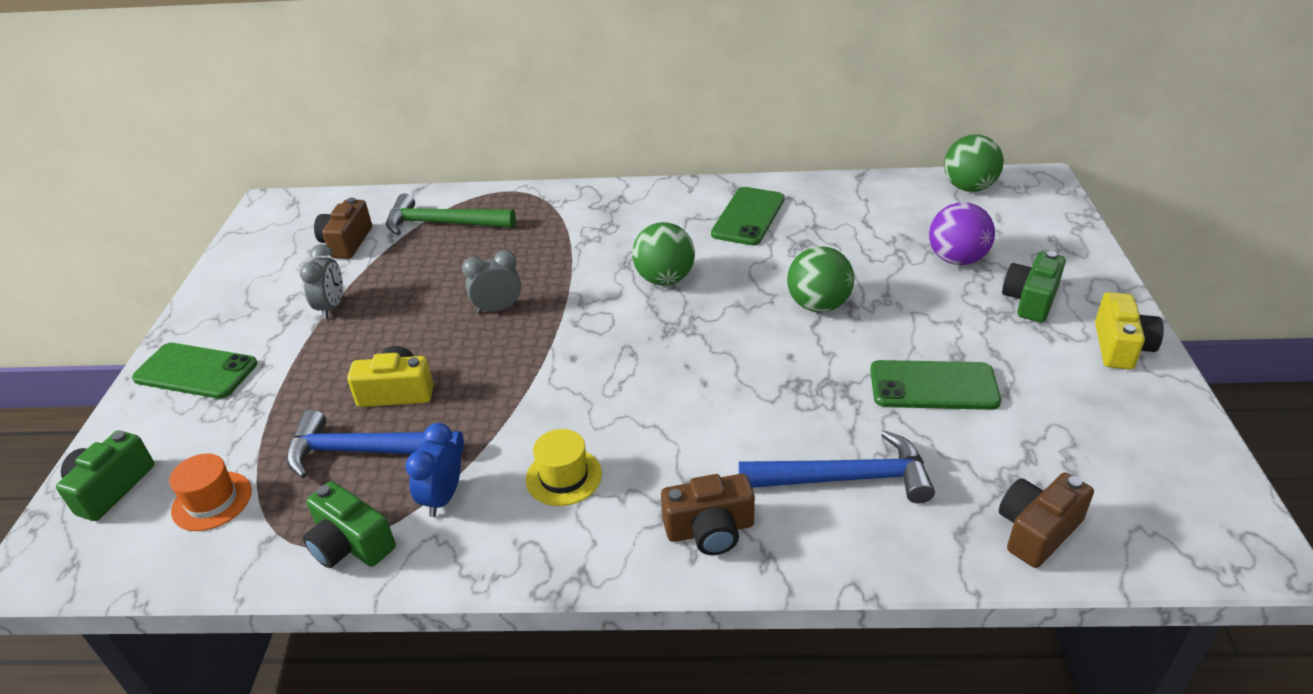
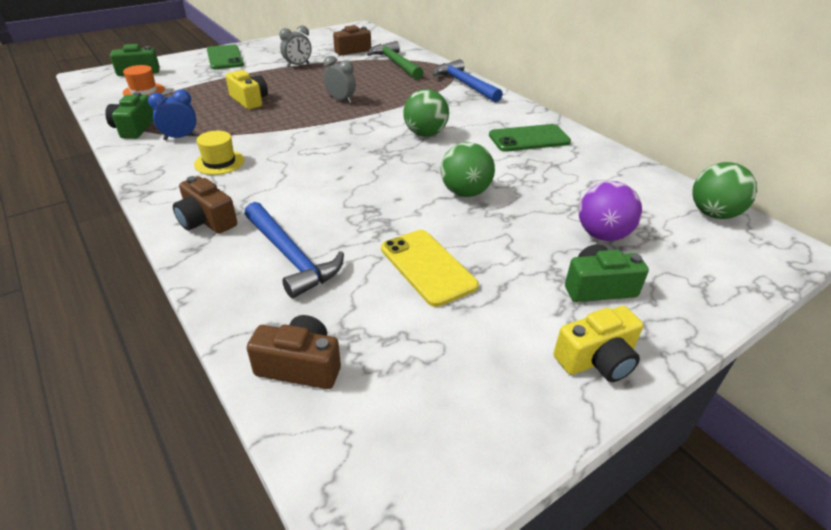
camera: 50 degrees right, 0 degrees up
(365, 451) = (200, 109): blue hammer -> blue hammer (464, 84)
(933, 386) = (427, 267): green phone -> yellow phone

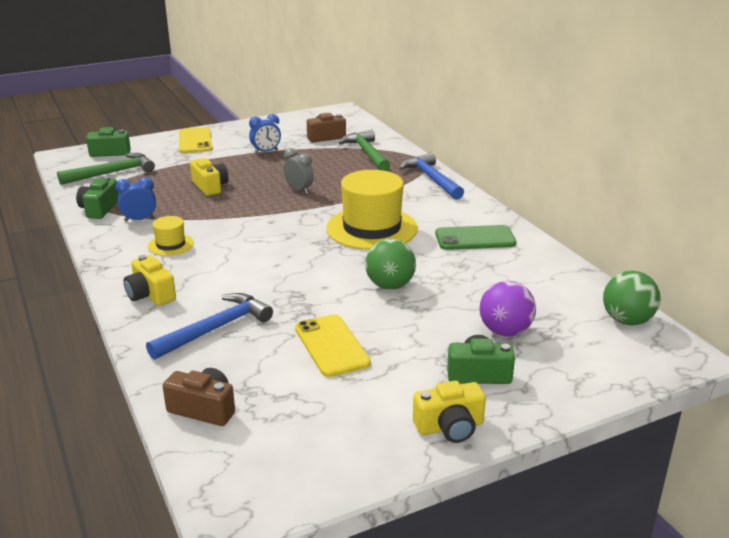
camera: 10 degrees right, 10 degrees down
(144, 91) = (112, 173): orange hat -> green hammer
(206, 221) = (150, 294): brown camera -> yellow camera
(225, 58) = (195, 141): green phone -> yellow phone
(291, 257) = (215, 329): blue hammer -> blue hammer turned 105 degrees counterclockwise
(298, 65) = (266, 152): grey clock -> blue clock
(425, 134) = (372, 228): green ball -> yellow hat

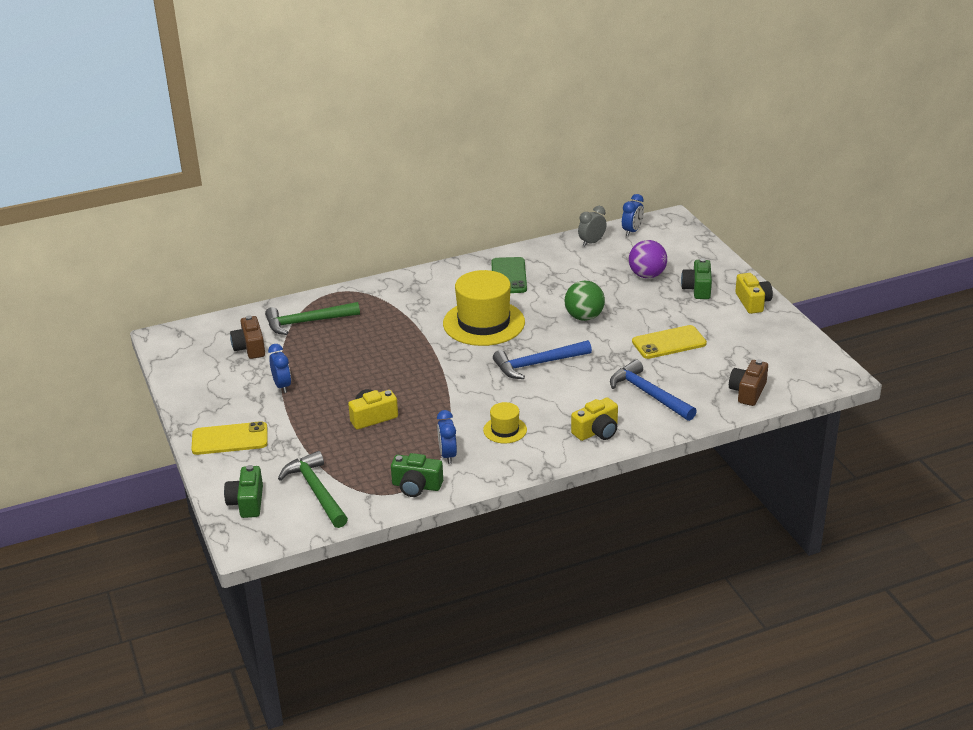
camera: 85 degrees left, 5 degrees up
(299, 190) = (393, 362): grey clock -> grey clock (591, 242)
(431, 179) = (383, 289): blue hammer -> blue hammer (537, 364)
(627, 320) = (632, 231): green ball -> blue clock

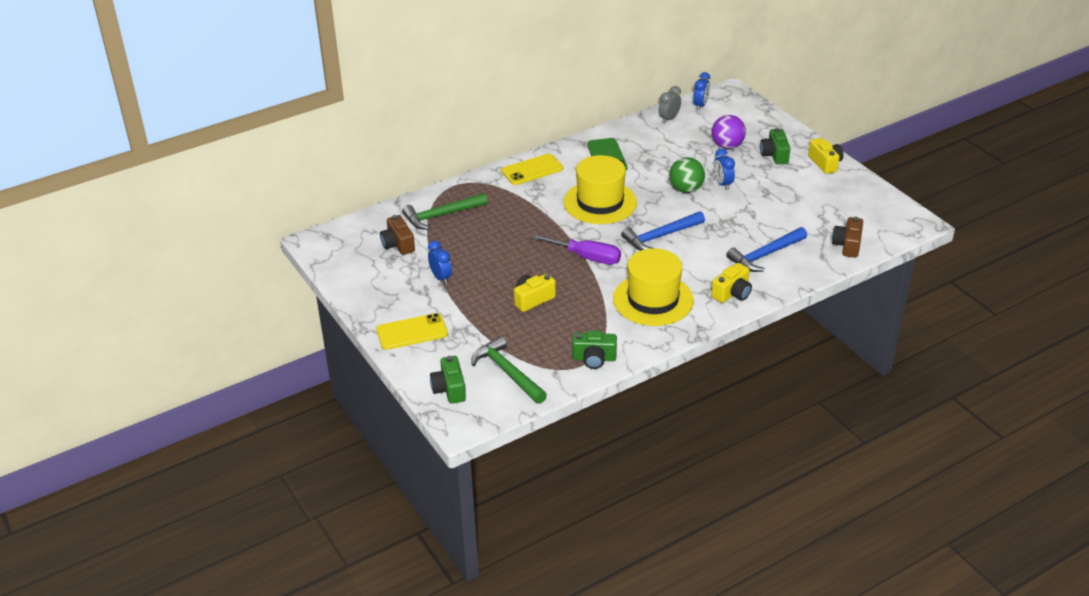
camera: 10 degrees left, 5 degrees up
(447, 455) = (611, 328): blue clock -> blue clock (722, 184)
(448, 379) = (586, 257): none -> purple screwdriver
(505, 430) = (653, 299): yellow hat -> yellow hat, size x2.09
(649, 394) = (765, 255): blue hammer -> blue hammer turned 75 degrees counterclockwise
(669, 343) = (766, 207): yellow phone -> yellow phone (532, 170)

